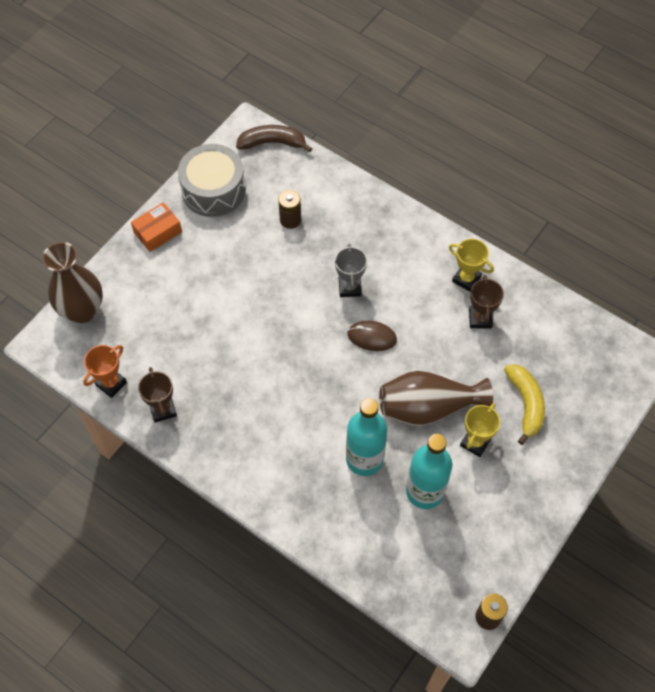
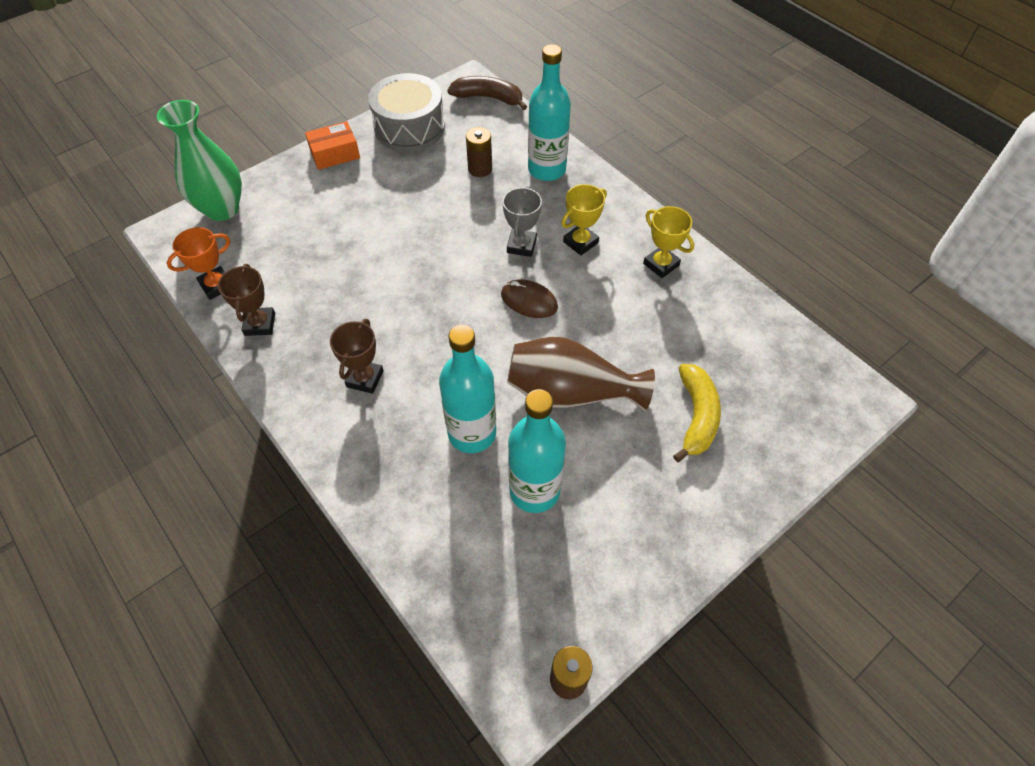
camera: 15 degrees right, 5 degrees down
(82, 310) = (222, 209): brown vase -> green vase
(347, 208) = (547, 170): none -> turquoise bottle
(475, 442) = (618, 446): yellow trophy -> yellow trophy (580, 242)
(480, 319) = (665, 309): brown trophy -> brown trophy (365, 379)

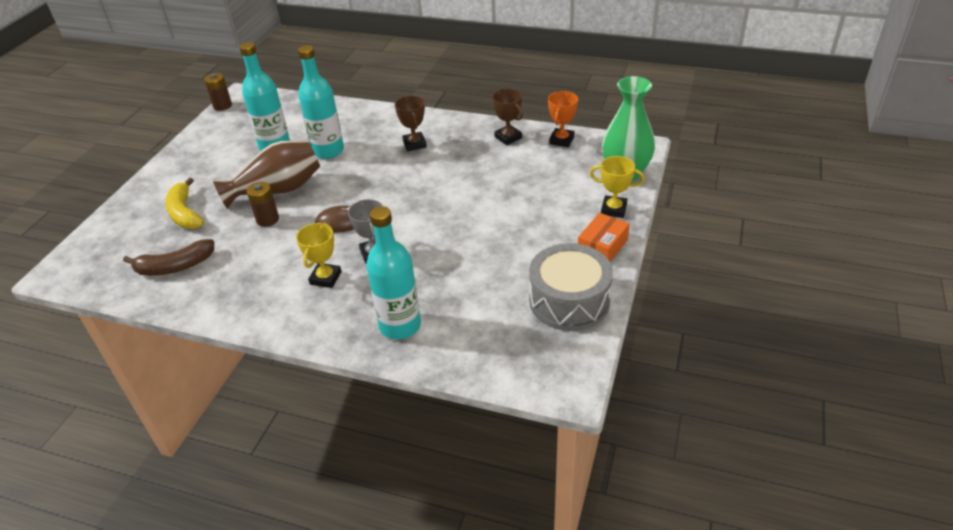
camera: 150 degrees right, 15 degrees down
(480, 169) = (463, 296): brown battery -> brown battery (267, 219)
(488, 98) = (527, 375): brown banana -> brown banana (175, 267)
(661, 264) = (245, 293): yellow trophy -> yellow trophy (613, 209)

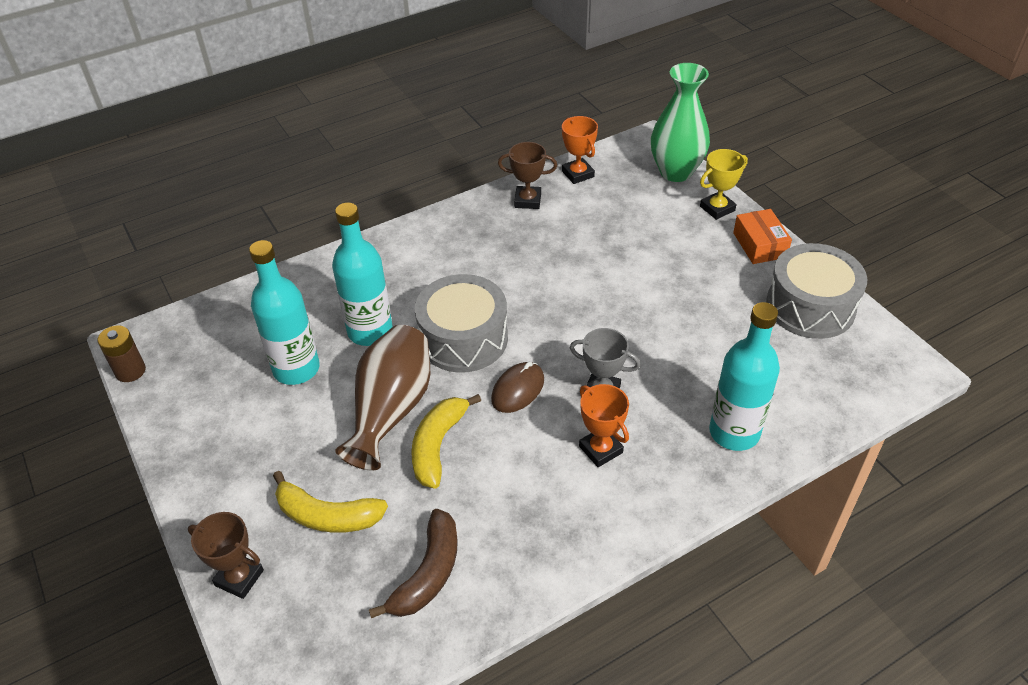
camera: 50 degrees left, 5 degrees up
(267, 219) = (438, 445): brown battery -> yellow banana
(325, 278) = (600, 449): yellow trophy -> orange trophy
(359, 182) = (463, 338): none -> grey drum
(414, 144) = (450, 264): brown trophy -> brown trophy (239, 578)

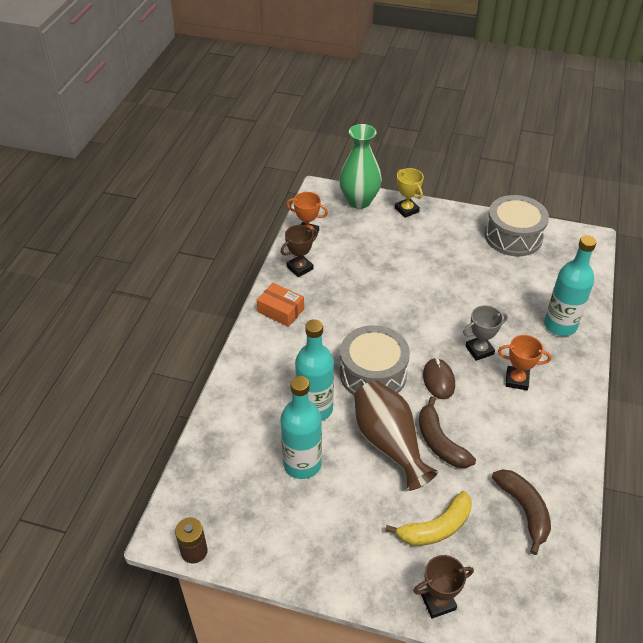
camera: 45 degrees left, 0 degrees up
(438, 445) = (440, 442): yellow banana -> brown banana
(717, 208) = (406, 210): yellow trophy -> yellow trophy turned 45 degrees counterclockwise
(759, 245) = (451, 218): orange box -> orange box (280, 310)

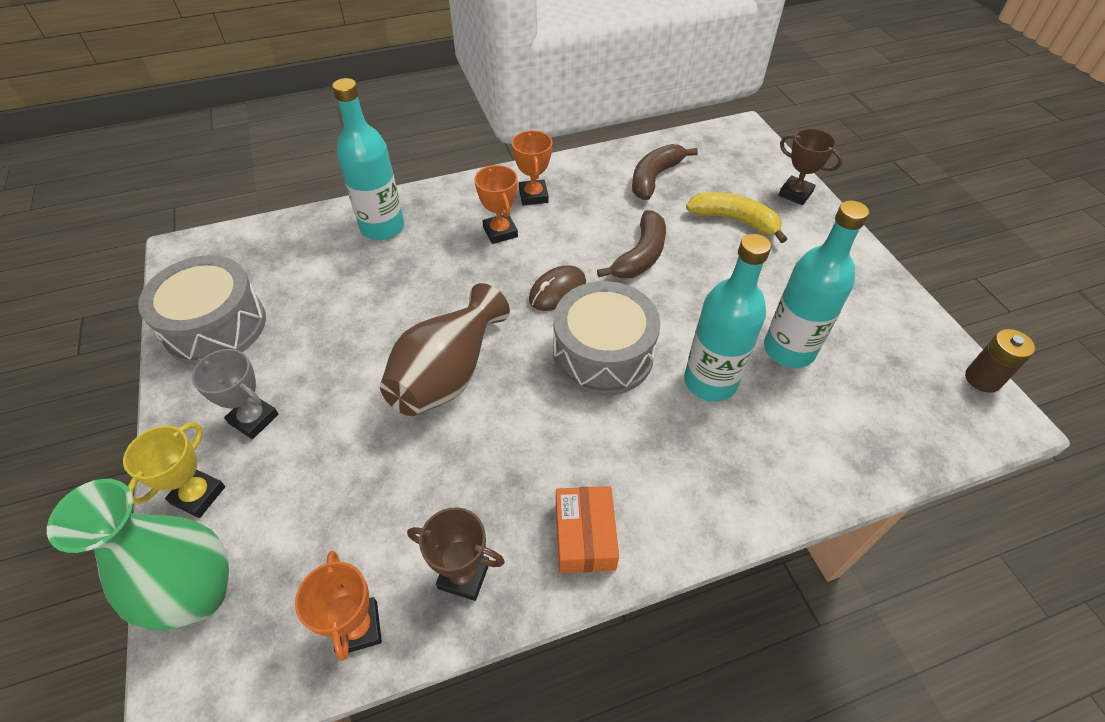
camera: 125 degrees left, 5 degrees up
(389, 443) = (683, 292): brown vase -> brown vase (448, 373)
(479, 350) = (478, 276): grey trophy -> grey trophy (253, 419)
(547, 418) = (533, 196): none -> orange trophy

